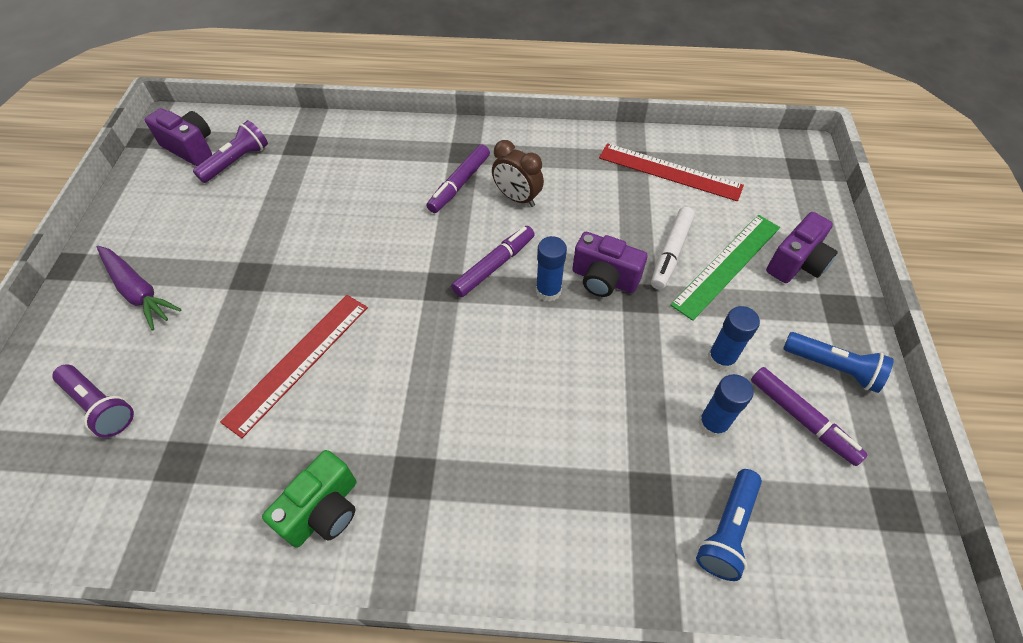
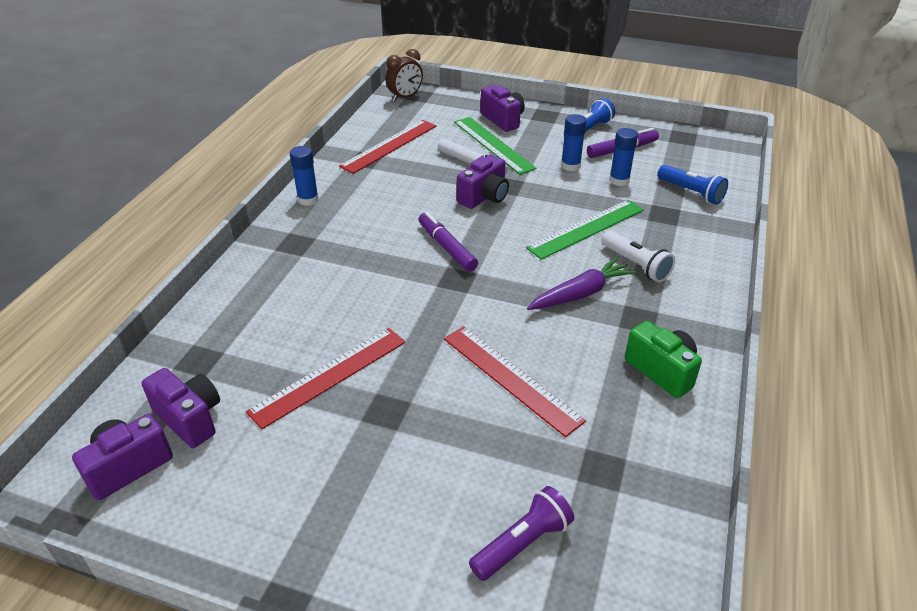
camera: 75 degrees left, 15 degrees down
(138, 291) = (366, 515): purple carrot -> purple carrot (580, 293)
(237, 162) = (190, 418): purple flashlight -> purple camera
(289, 226) = (329, 376): none -> red ruler
(459, 184) = (337, 252): purple marker -> none
(517, 198) = (374, 223): brown clock -> brown clock (405, 97)
(518, 464) = (636, 265): none -> white flashlight
(548, 291) = (485, 224): blue glue stick -> blue glue stick (308, 199)
(578, 396) = (586, 228): none -> green ruler

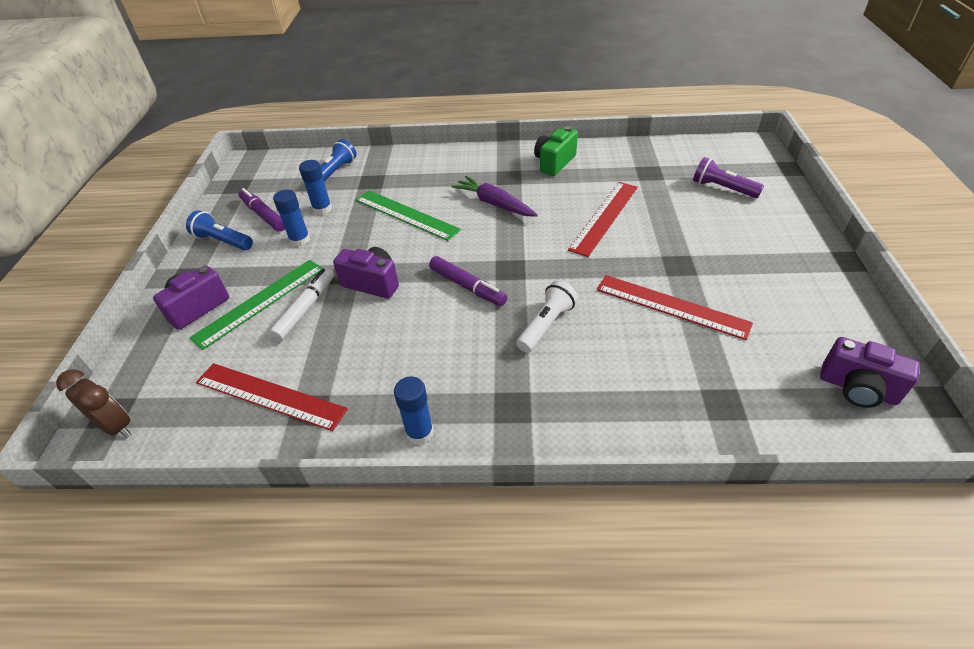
camera: 105 degrees left, 5 degrees up
(190, 418) = (783, 373): purple camera -> none
(447, 247) = (467, 287): purple marker -> purple marker turned 90 degrees counterclockwise
(636, 265) = (446, 185): white flashlight -> white flashlight (546, 325)

